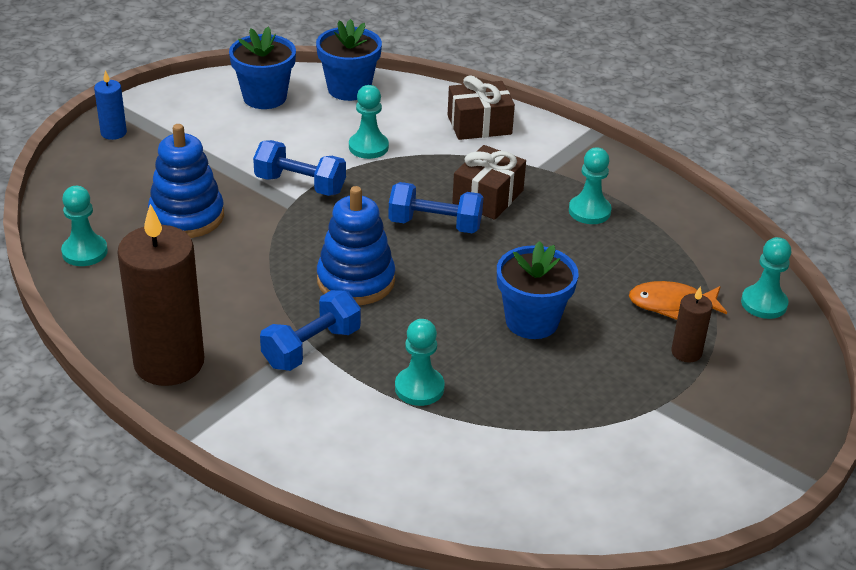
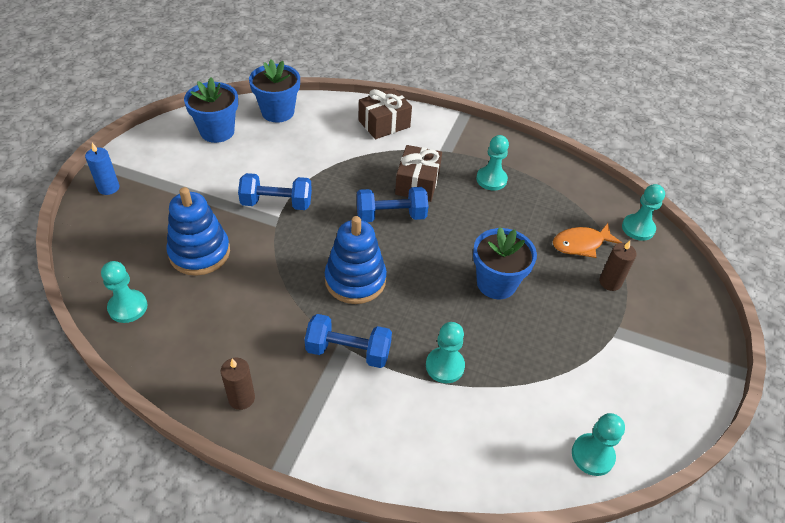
camera: 20 degrees left, 10 degrees up
(169, 363) = (241, 398): brown candle -> brown candle, size x0.45
(311, 347) = (348, 351): blue dumbbell -> blue dumbbell turned 75 degrees clockwise
(368, 147) = (313, 159): turquoise pawn -> turquoise pawn (592, 455)

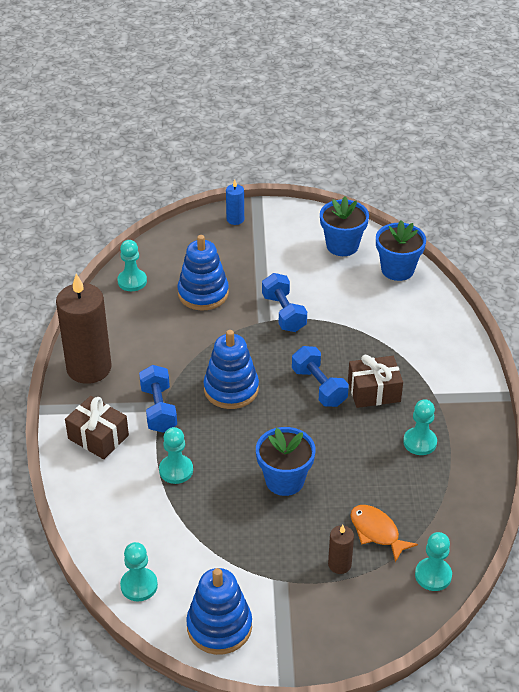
camera: 70 degrees right, 5 degrees down
(241, 398) = (89, 368): brown candle -> brown candle, size x2.22
(384, 124) = (440, 342): brown gift -> brown gift (98, 437)
(661, 400) = (219, 626): none -> blue stacking toy

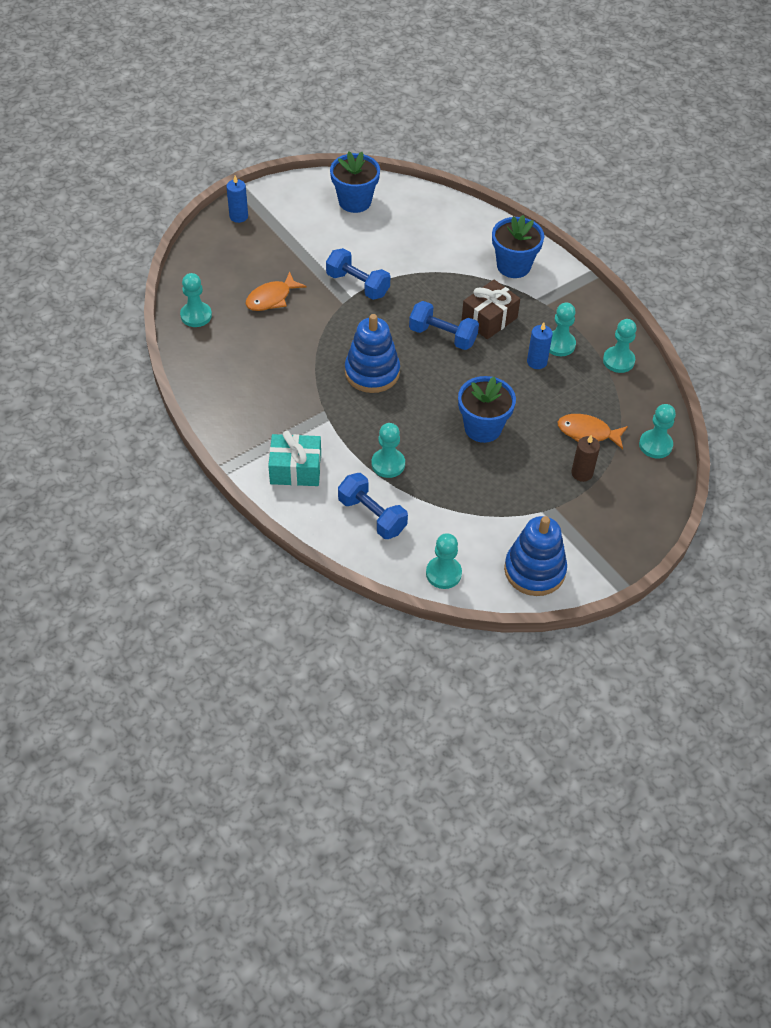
camera: 35 degrees left, 10 degrees up
(89, 368) = (230, 413): brown candle -> none
(98, 437) = (295, 469): brown gift -> turquoise gift
(159, 409) = (326, 419): blue dumbbell -> blue dumbbell (372, 515)
(203, 293) = (271, 298): blue stacking toy -> orange fish
(385, 447) = (537, 362): none -> blue candle
(397, 269) = (419, 203): blue flower pot -> blue flower pot (513, 266)
(464, 482) = (618, 360): none -> turquoise pawn

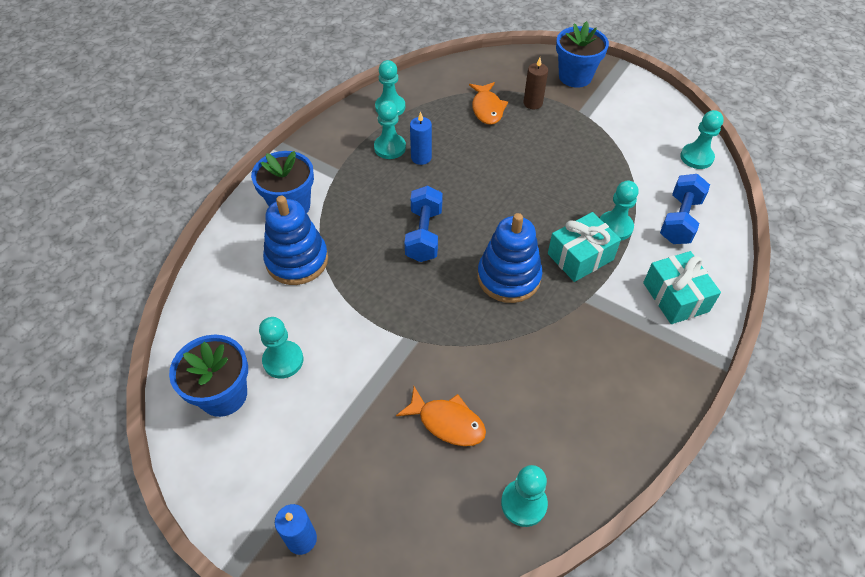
camera: 110 degrees left, 0 degrees up
(357, 285) = (381, 336): blue dumbbell -> none
(368, 426) = (580, 257): none -> turquoise gift
(483, 428) = (525, 173): blue flower pot -> blue flower pot (575, 77)
(489, 319) = (380, 205): brown gift -> none
(534, 570) = (648, 108): blue stacking toy -> blue stacking toy (297, 260)
(655, 445) = (475, 70): turquoise pawn -> turquoise pawn (283, 360)

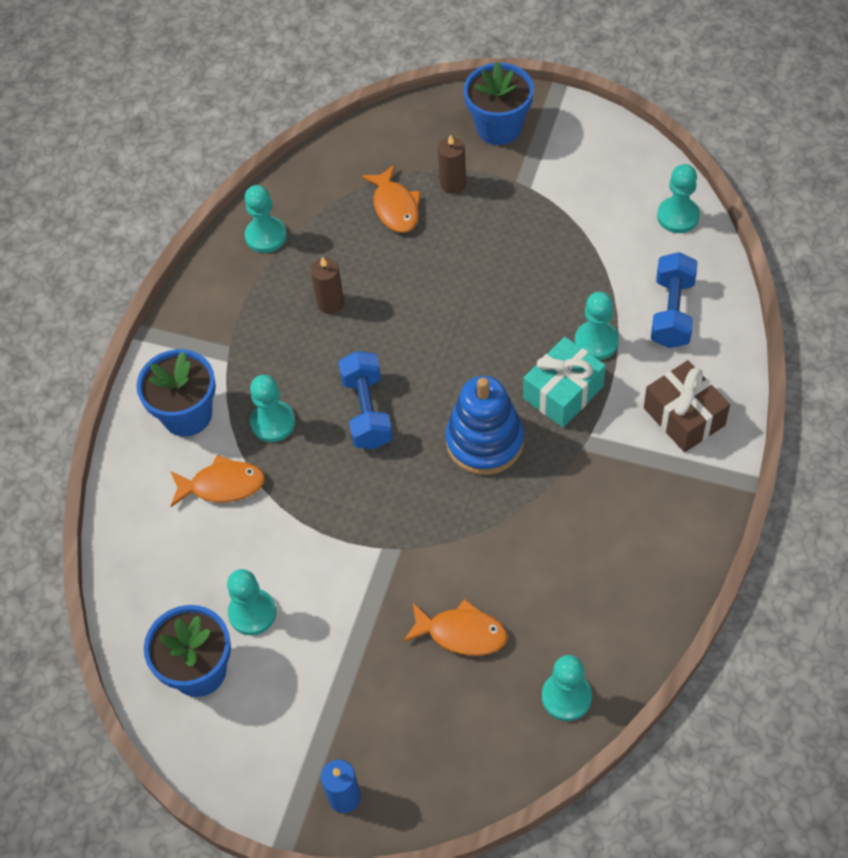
camera: 10 degrees left, 5 degrees up
(297, 260) = (222, 485): blue stacking toy -> orange fish
(390, 148) = (285, 298): turquoise pawn -> turquoise pawn (273, 422)
(421, 157) = (330, 303): blue candle -> brown candle
(675, 297) = (684, 416): turquoise gift -> brown gift

